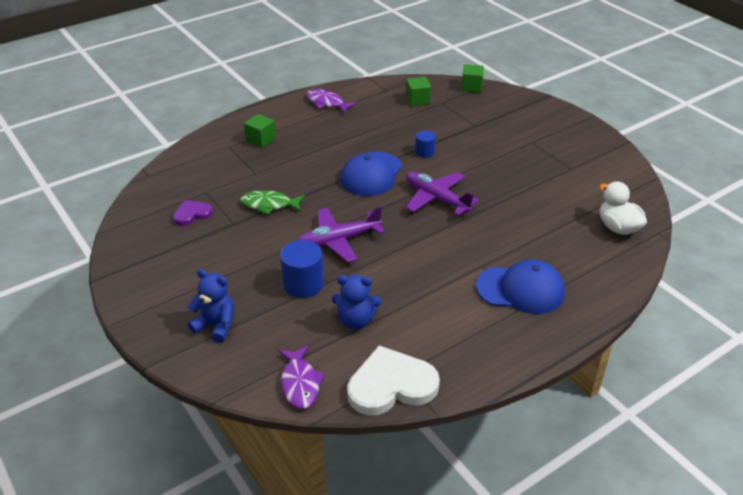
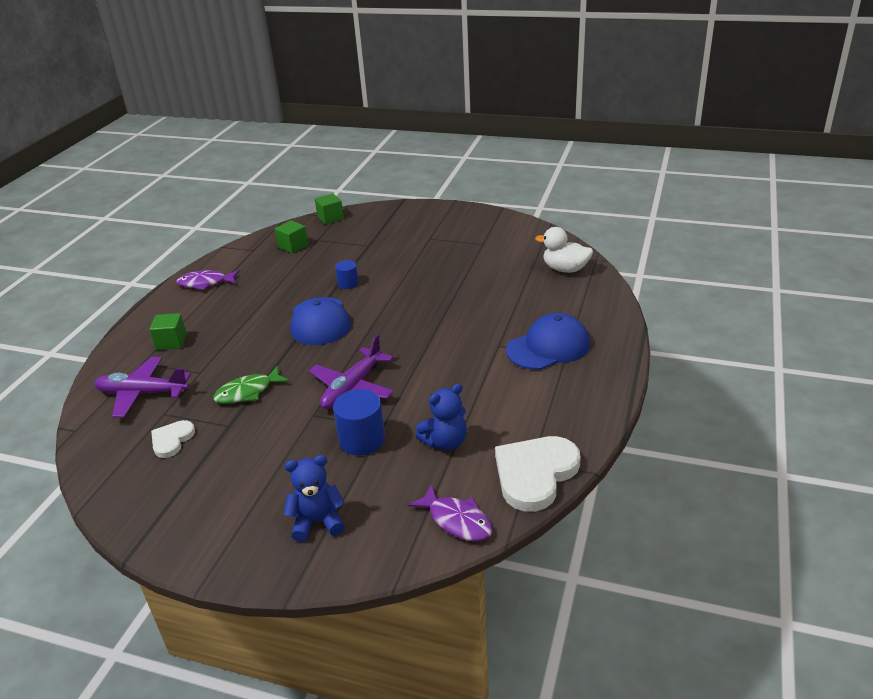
camera: 35 degrees left, 5 degrees down
(192, 214) = (172, 440): purple heart -> white heart
(436, 199) = (401, 314): purple plane -> purple plane (142, 393)

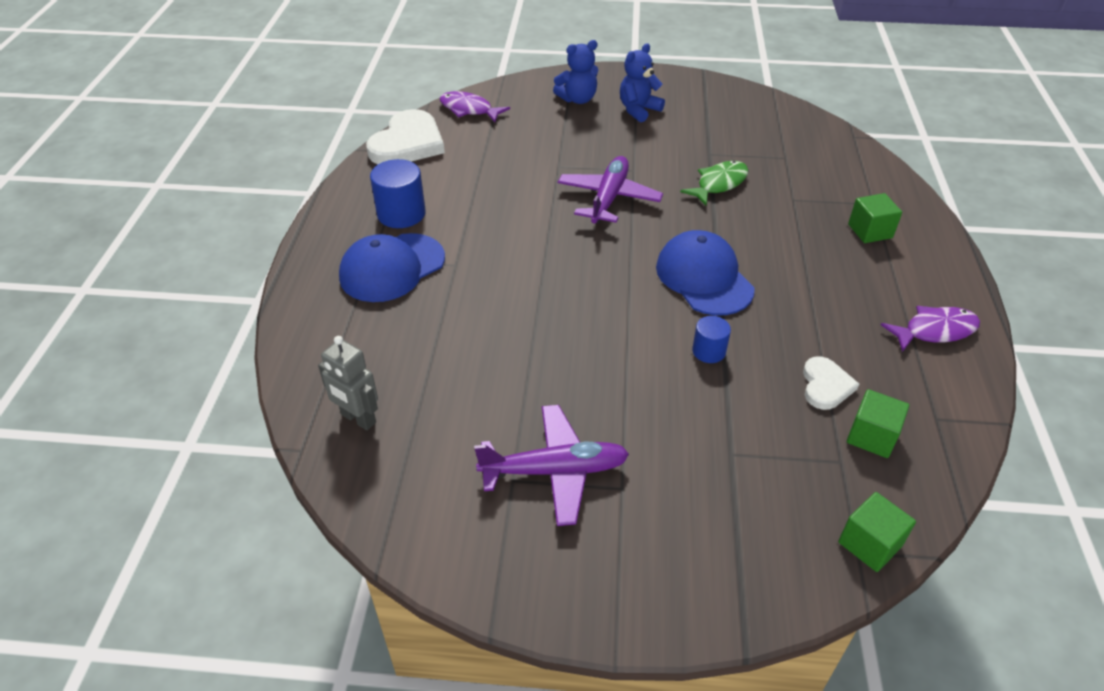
camera: 165 degrees right, 10 degrees up
(142, 393) = (830, 172): purple plane -> purple plane (555, 471)
(172, 440) = (751, 137): white heart -> white heart (825, 385)
(362, 440) = (572, 154): blue cylinder -> blue cylinder (401, 214)
(445, 442) = (493, 159): blue teddy bear -> blue teddy bear (638, 110)
(565, 269) = (358, 419): white duck -> grey robot

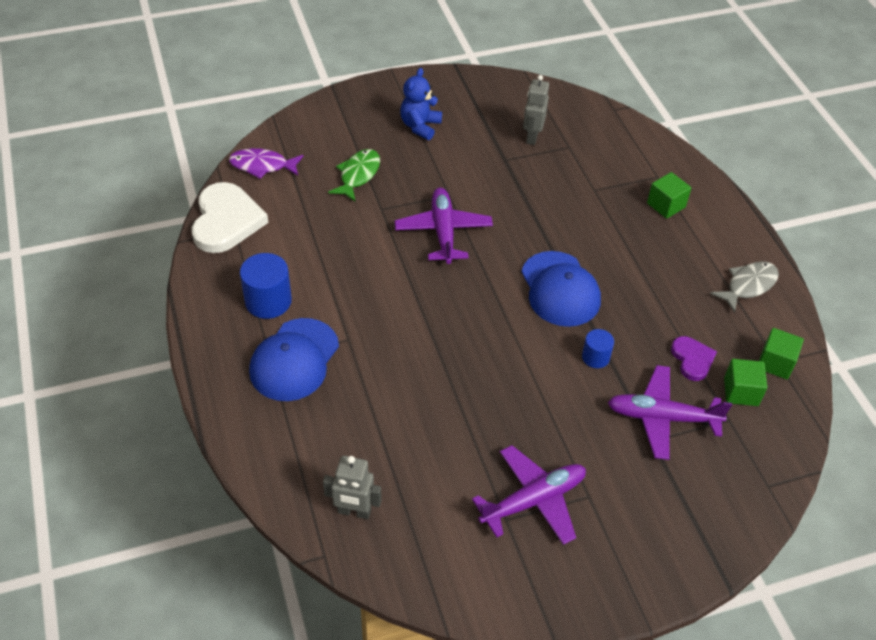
camera: 25 degrees left, 5 degrees up
(578, 99) = (358, 127): blue teddy bear -> none
(704, 278) = (560, 289): blue cap -> blue cap turned 150 degrees counterclockwise
(719, 184) = (528, 190): green fish -> green fish (358, 175)
(749, 141) = (532, 136): none -> grey robot
(756, 434) = (662, 417): none -> purple plane
(825, 385) = (692, 359): white heart -> purple heart
(870, 544) = (773, 477): green cube -> green cube (775, 363)
(935, 331) = (748, 286): purple fish -> grey fish

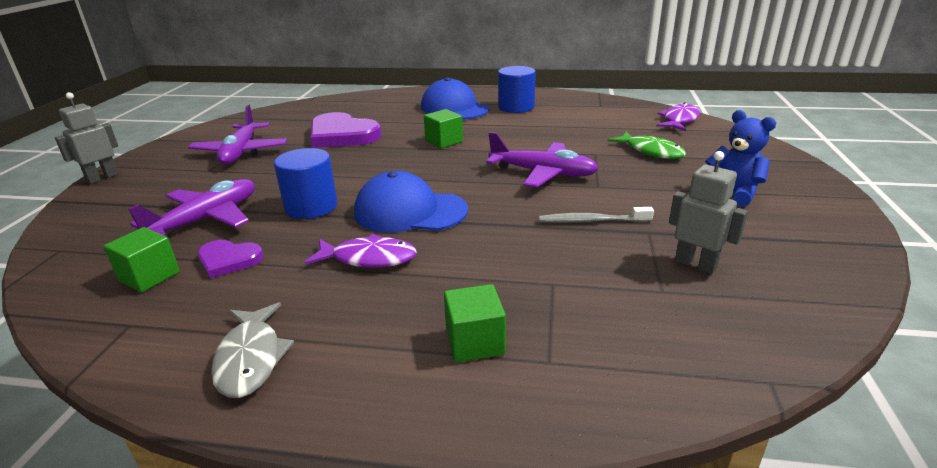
camera: 120 degrees right, 20 degrees down
(226, 221) = (612, 104): white heart -> none
(354, 512) = (323, 108): grey robot -> grey robot (102, 178)
(435, 429) = (342, 135): none -> purple heart
(507, 187) = (592, 221): none -> grey toothbrush
(595, 357) = (311, 207): blue cylinder -> blue cylinder, size x1.70
(633, 283) = (368, 258): none -> purple fish
(775, 363) = (131, 321): green cube -> green cube (444, 141)

